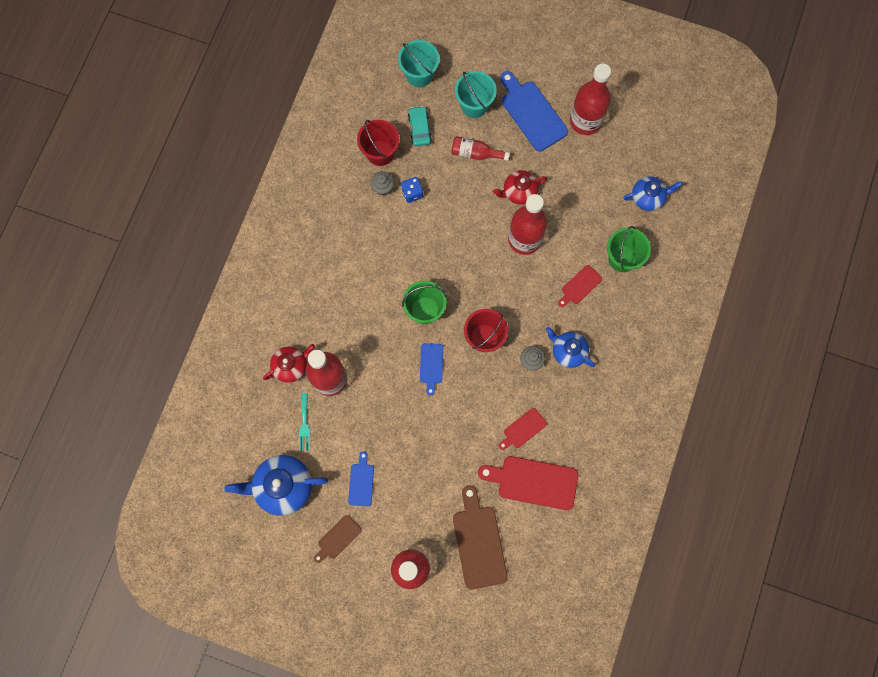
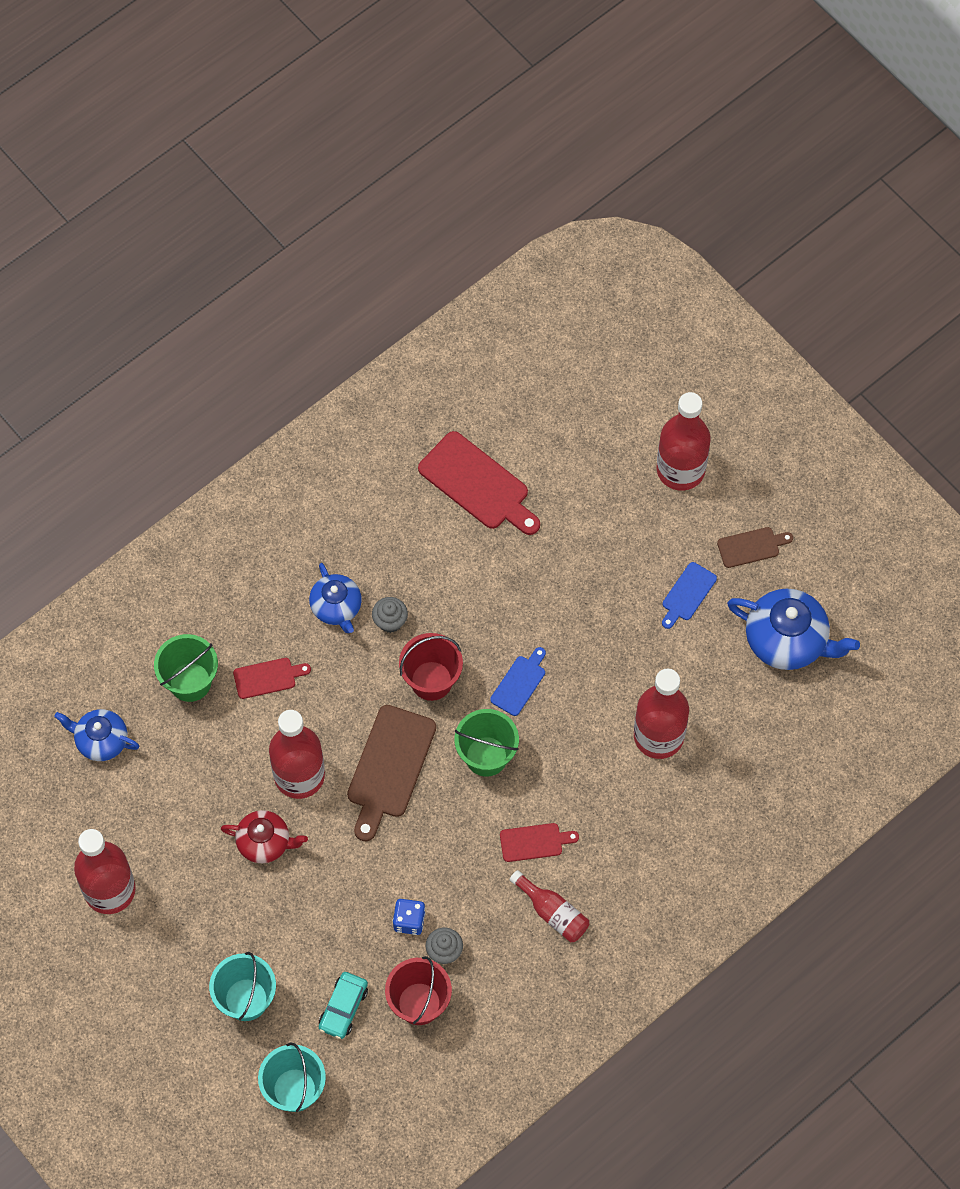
camera: 150 degrees left, 10 degrees down
(291, 366) = (700, 780): red teapot -> none
(304, 424) = (721, 698): turquoise fork -> none
(475, 153) = (288, 929): red bottle -> red bottle (552, 912)
(478, 542) = (585, 454): brown cutting board -> brown cutting board (390, 767)
(523, 429) = (452, 548): red cutting board -> red cutting board (534, 842)
(532, 113) = (174, 942): blue cutting board -> none

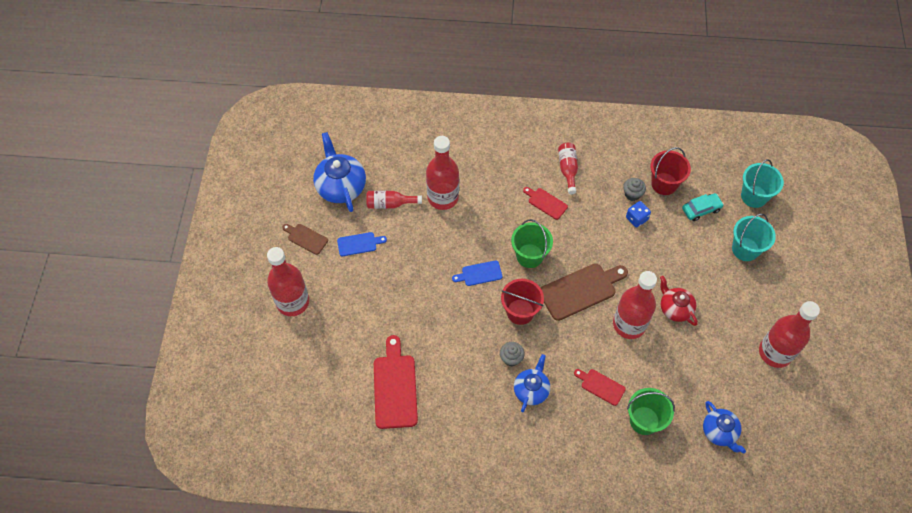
camera: 135 degrees left, 5 degrees down
(708, 672) = (390, 204): none -> red bottle

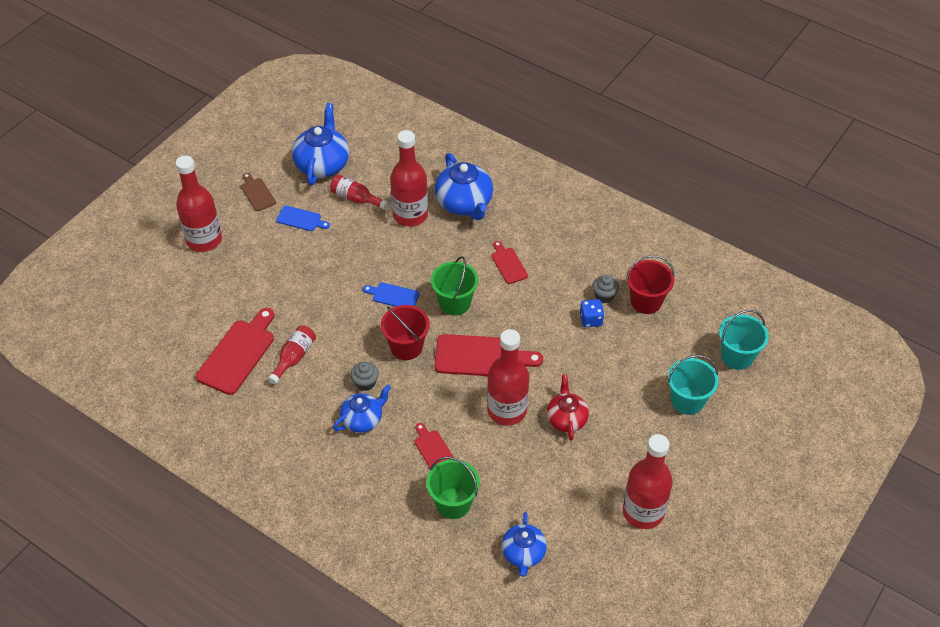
camera: 30 degrees right, 10 degrees down
(477, 167) = (464, 203): none -> blue teapot
(568, 170) = (554, 245): red bottle -> red bottle (294, 358)
(580, 290) = (481, 356): brown cutting board -> red cutting board
(701, 209) = (668, 342): turquoise car -> none

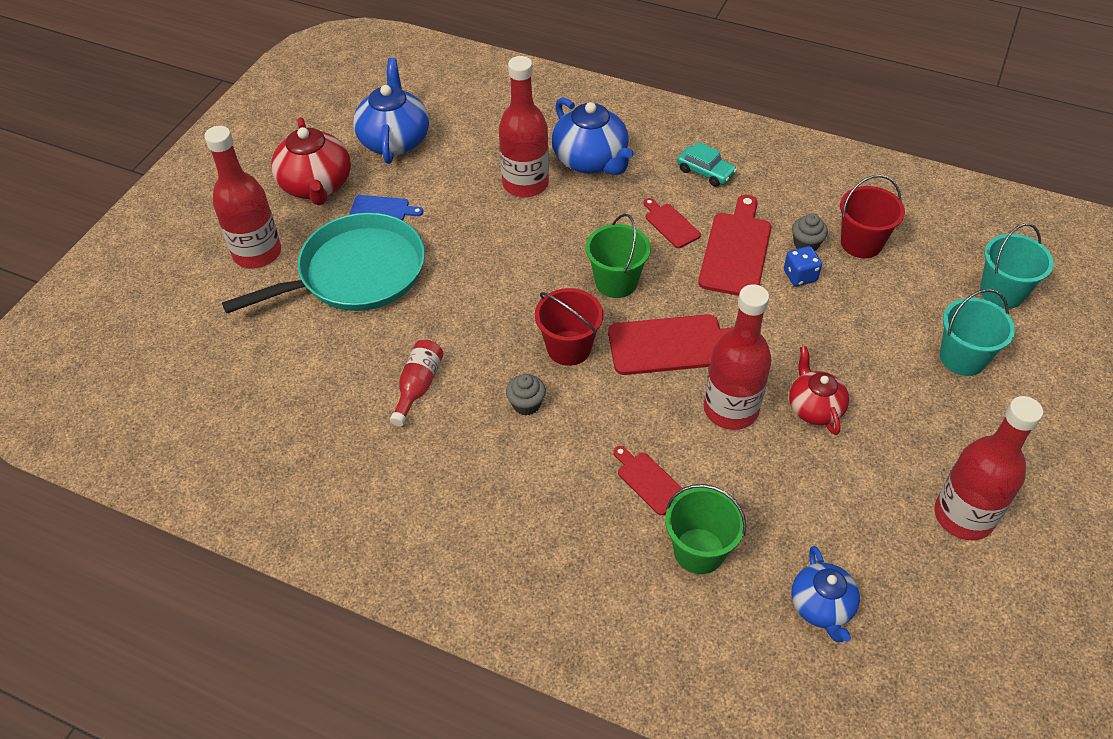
camera: 10 degrees left, 0 degrees up
(238, 354) = (337, 394): red cutting board -> red cutting board (736, 250)
(257, 193) = (316, 186): brown cutting board -> red teapot
(270, 266) = (356, 273): none -> turquoise pan
(356, 198) = (449, 174): red bottle -> none
(363, 419) = (537, 455): blue teapot -> none
(393, 296) = (532, 285): blue cutting board -> none
(548, 226) = (705, 172): none -> turquoise car

